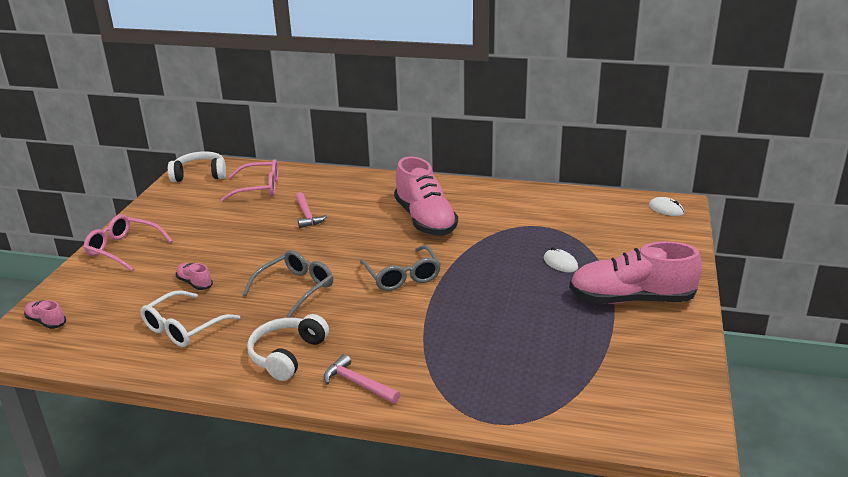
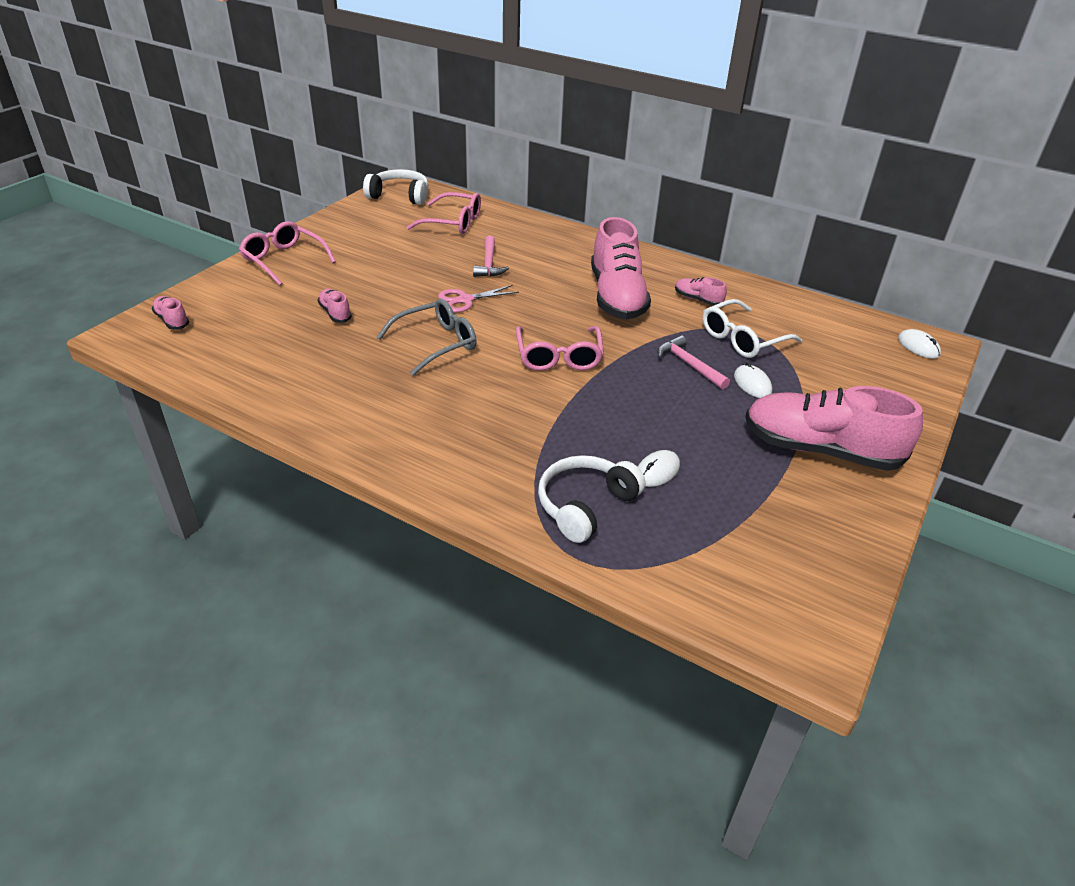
camera: 15 degrees right, 10 degrees up
(184, 328) = (300, 360): white glasses -> white glasses (742, 339)
(287, 355) = (390, 417): white headphones -> white headphones (585, 505)
(302, 248) = (465, 300): none -> pink scissors
(358, 383) = (449, 470): pink hammer -> pink hammer (689, 365)
(402, 276) = (558, 356): grey glasses -> pink glasses
(489, 209) = (698, 299): none -> pink shoe
(520, 344) = (657, 471): none -> white mouse

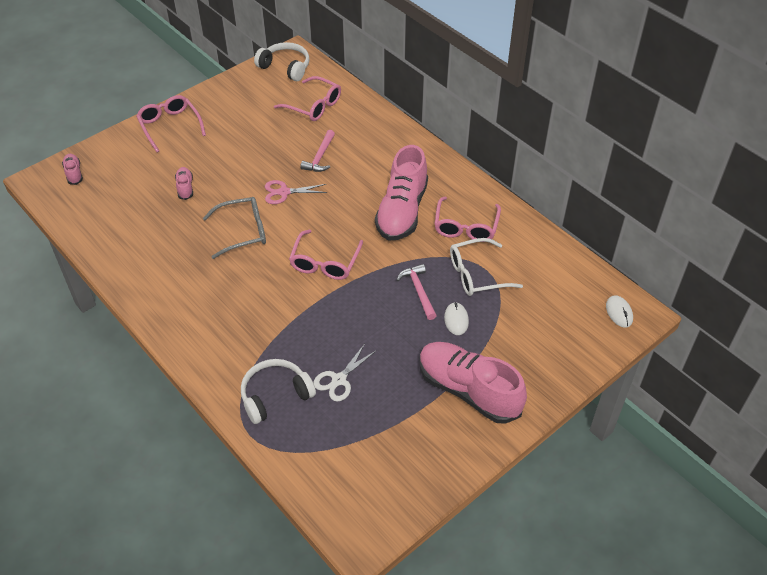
camera: 20 degrees right, 10 degrees up
(657, 471) = (339, 380): white mouse -> white scissors
(698, 299) = (466, 227): pink shoe -> pink glasses

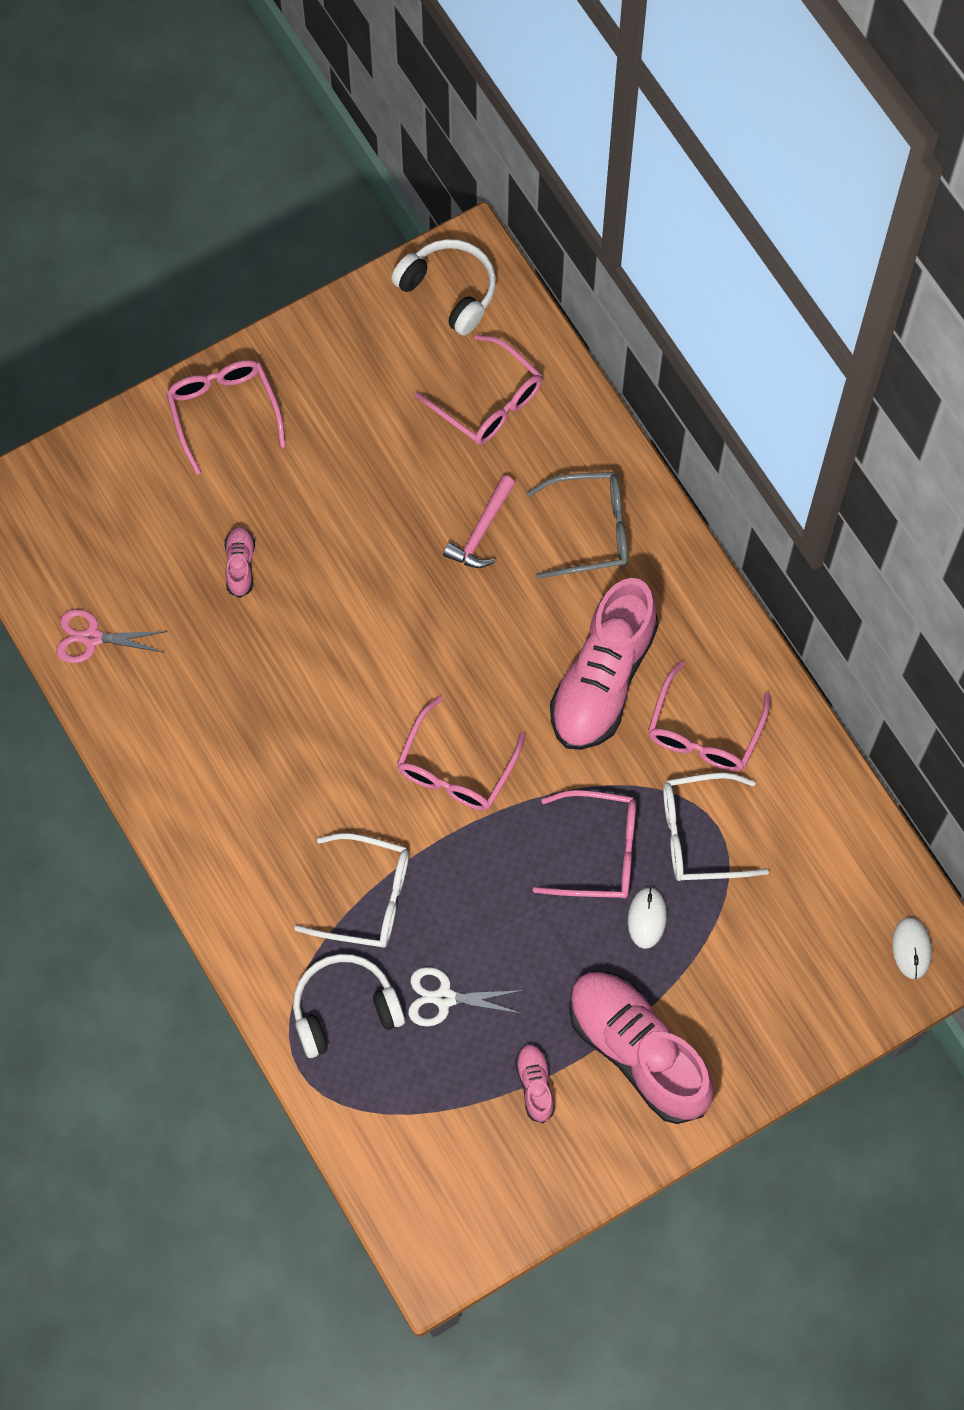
camera: 10 degrees right, 20 degrees up
(74, 173) = (52, 501): pink shoe -> pink shoe (535, 1085)
(243, 232) = (328, 680): grey glasses -> grey glasses (590, 530)
(280, 334) = (366, 897): none -> white glasses
(284, 192) = (408, 603): pink scissors -> pink scissors (92, 638)
(339, 380) = (444, 998): white scissors -> white scissors turned 45 degrees clockwise
(418, 291) = (598, 851): pink hammer -> pink glasses

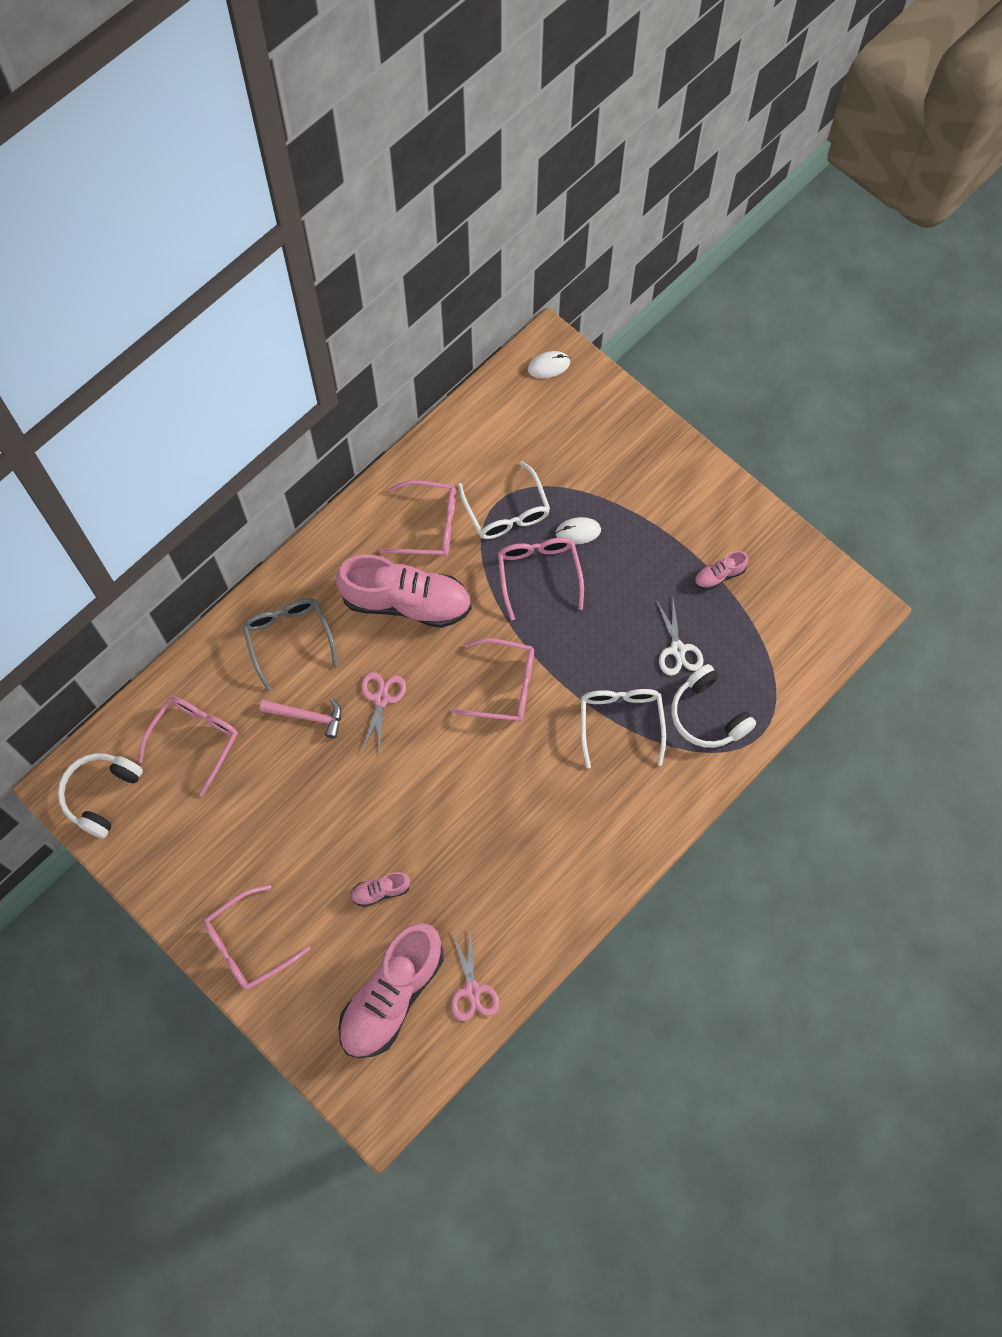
camera: 105 degrees left, 0 degrees up
(480, 619) = (381, 699): none -> pink scissors
(638, 1051) = (673, 516): pink shoe -> pink shoe (392, 995)

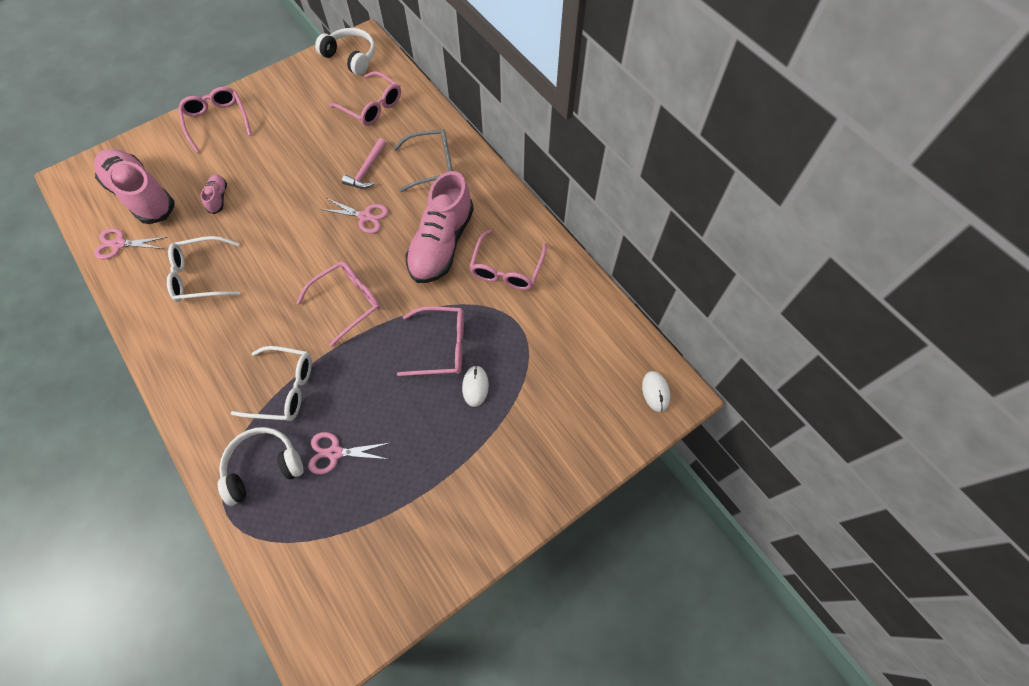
camera: 100 degrees right, 5 degrees down
(504, 686) = (347, 302): pink glasses -> pink glasses turned 150 degrees counterclockwise
(506, 511) = (508, 330): white glasses -> white glasses (201, 276)
(677, 649) = (335, 453): white scissors -> pink scissors
(719, 575) = (399, 510): pink shoe -> none

